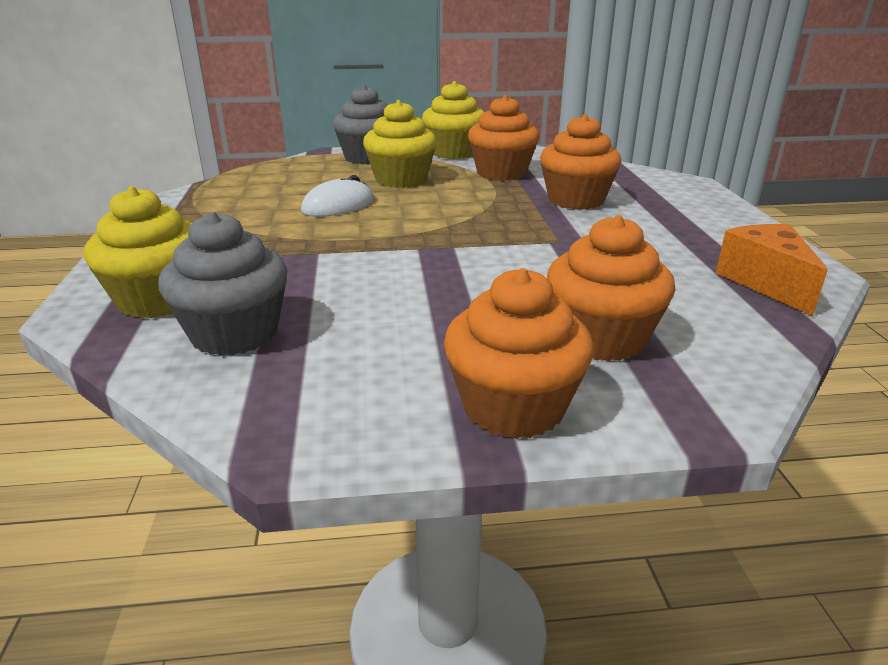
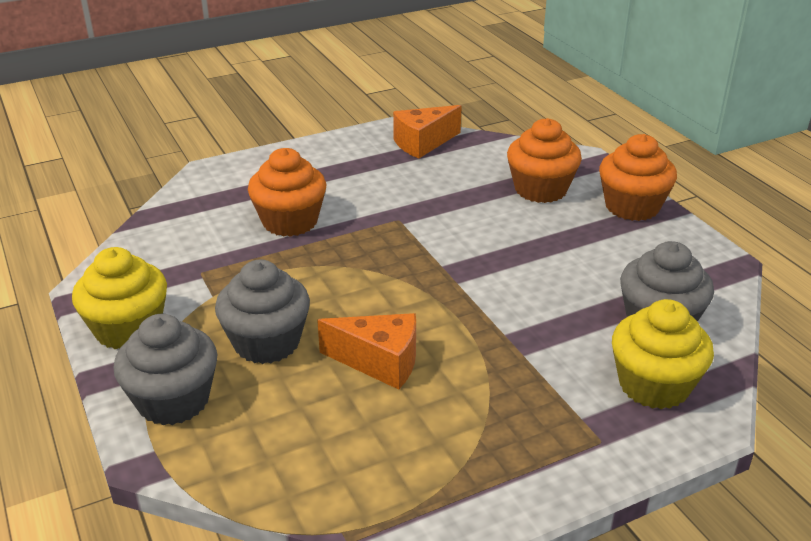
camera: 110 degrees left, 5 degrees up
(338, 205) = (380, 362): white mouse -> orange cheese
(401, 180) = (267, 342): yellow cupcake -> grey cupcake
(501, 173) = (213, 276): orange cupcake -> none

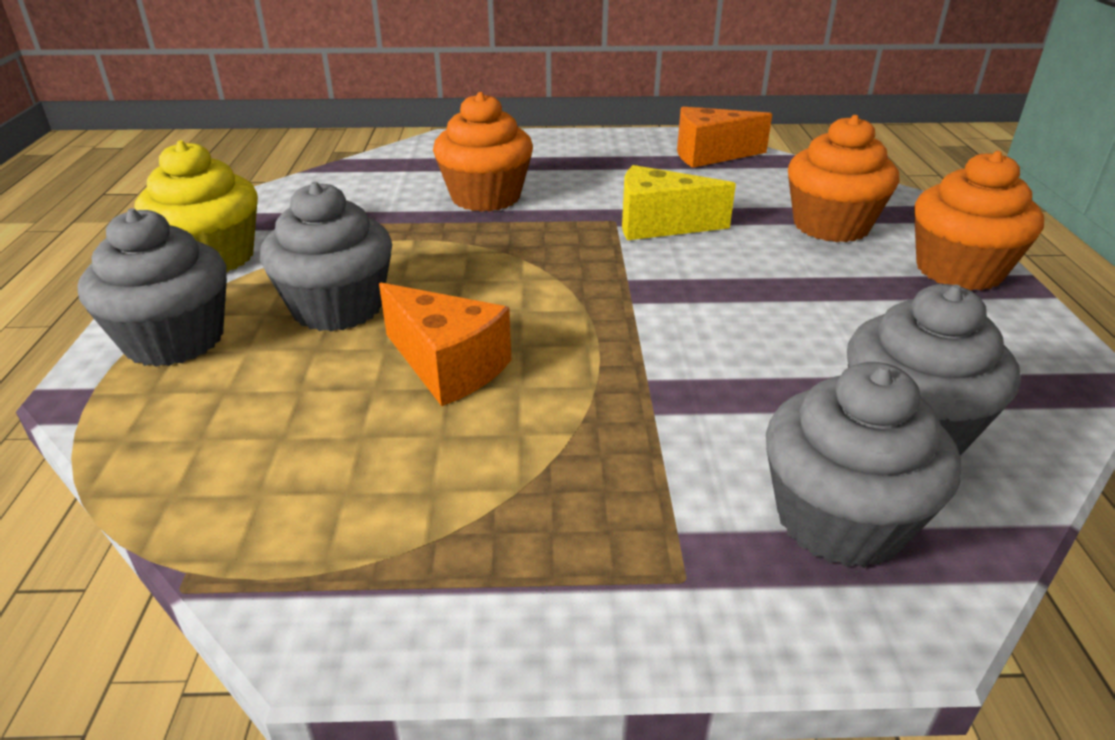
camera: 25 degrees right, 0 degrees up
(431, 216) = (659, 225): none -> yellow cheese
(654, 385) = (840, 520): yellow cupcake -> grey cupcake

